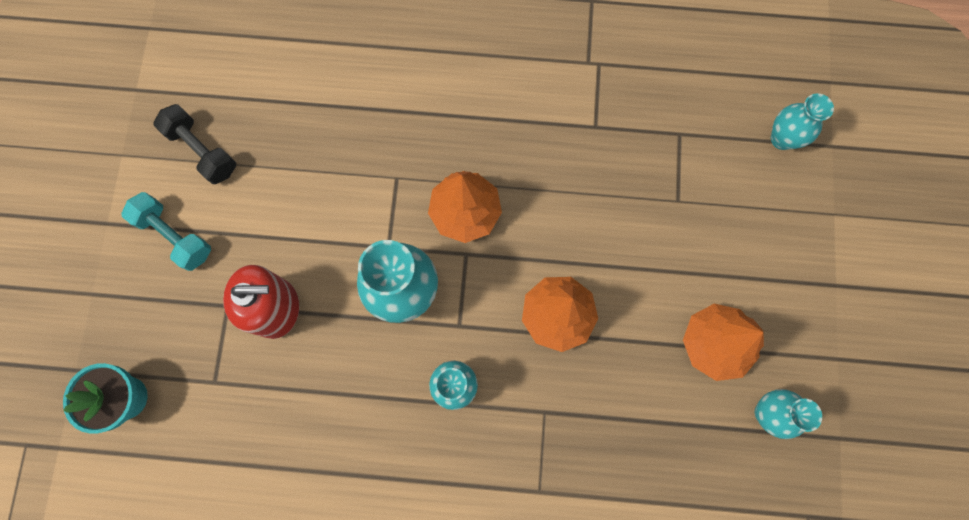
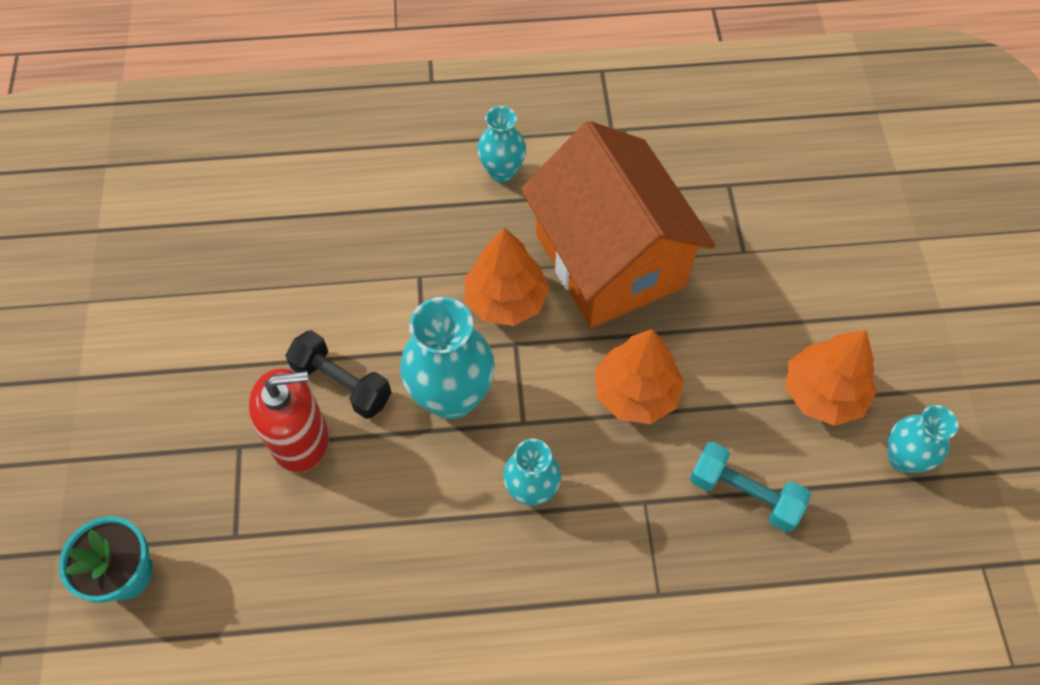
camera: 10 degrees left, 15 degrees down
(175, 236) = (164, 378): turquoise dumbbell -> turquoise dumbbell (744, 494)
(202, 151) = (186, 282): black dumbbell -> black dumbbell (342, 383)
(560, 190) = (610, 260): none -> orange house
(782, 139) = (841, 173): turquoise vase -> turquoise vase (502, 172)

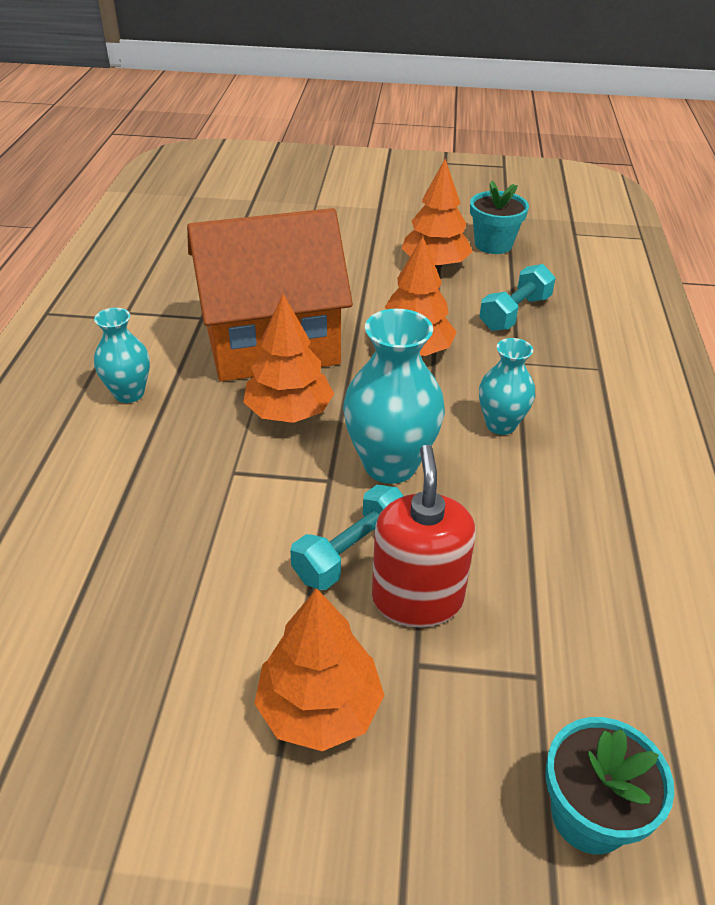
camera: 80 degrees left, 20 degrees down
(198, 388) = (319, 708): none -> orange tree
(342, 383) = (352, 552): black dumbbell -> turquoise dumbbell
(903, 458) = (493, 244): turquoise vase -> turquoise flower pot

